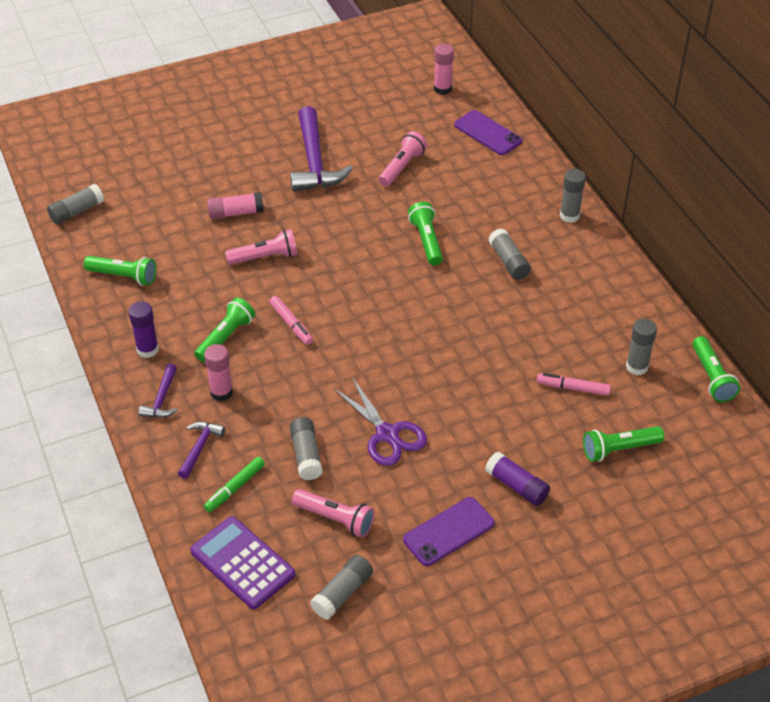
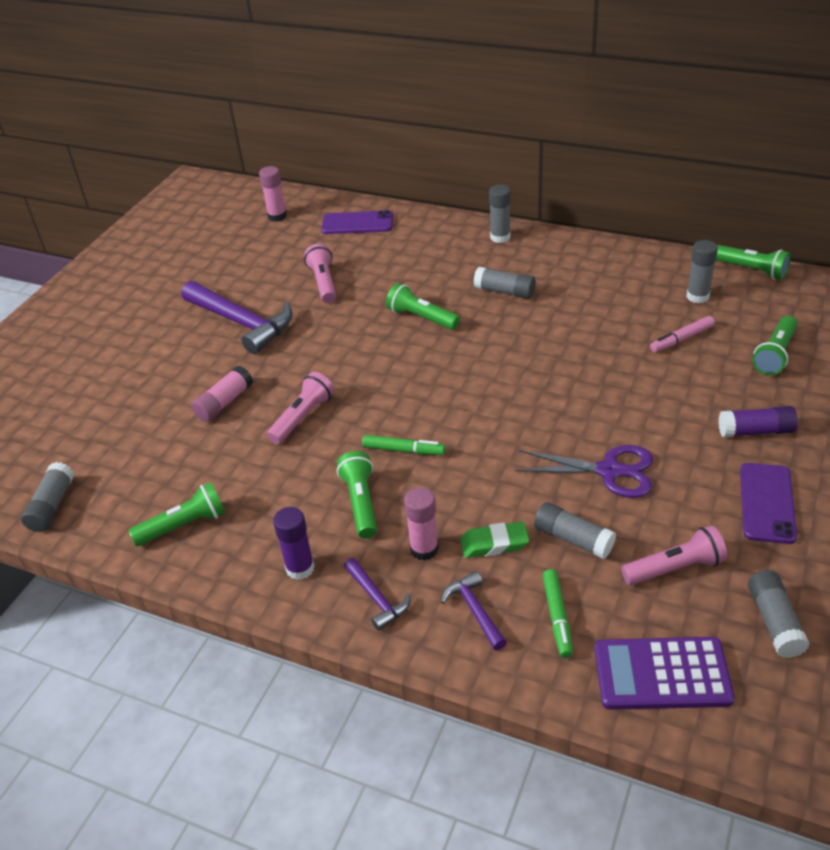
camera: 40 degrees left, 5 degrees down
(261, 421) = (494, 544): none -> green eraser
(291, 324) = (403, 450): pink marker -> green marker

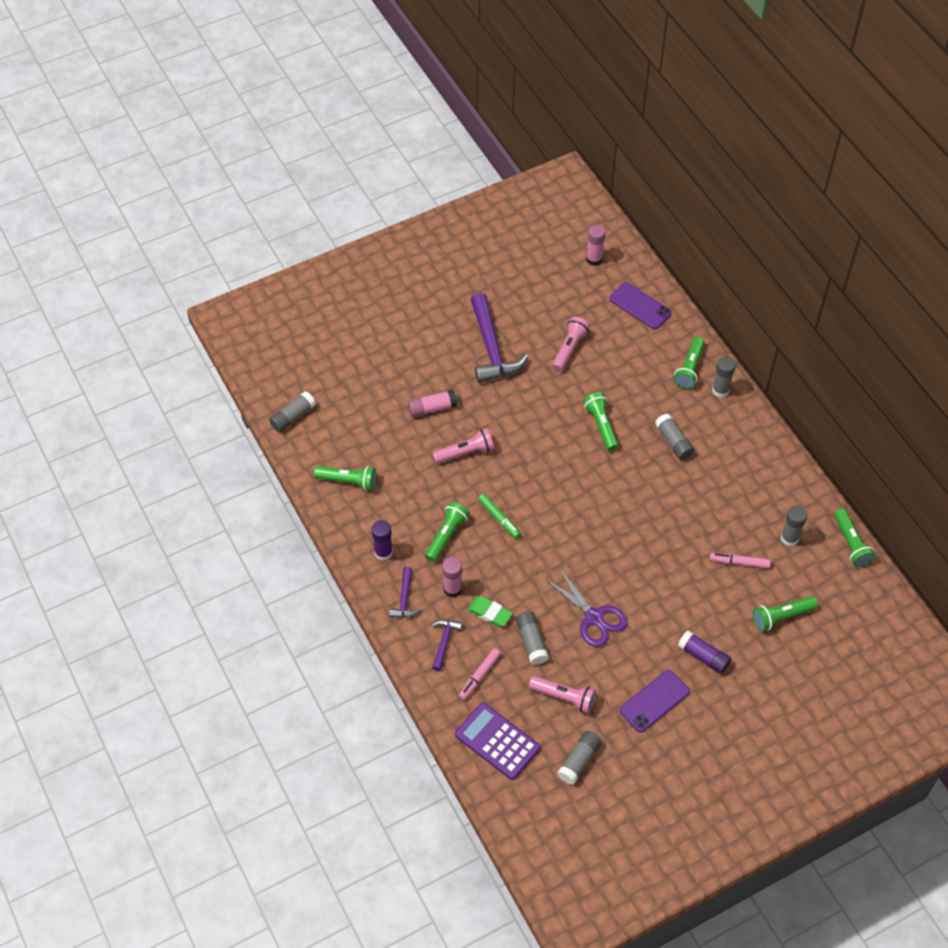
camera: 35 degrees right, 15 degrees up
(454, 238) = (689, 368): none -> green flashlight
(557, 617) = (479, 676): green marker -> pink marker

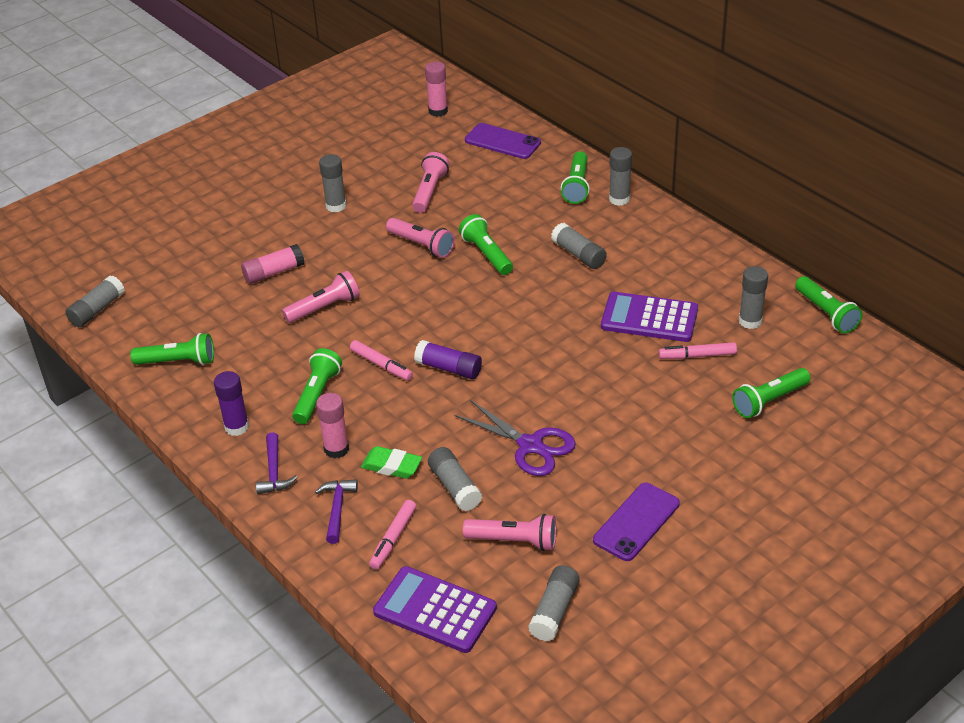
camera: 10 degrees left, 15 degrees down
(492, 348) = (336, 206): purple hammer -> grey glue stick
(499, 518) = (381, 365): green marker -> pink marker
(552, 405) = (421, 245): none -> pink flashlight
(703, 656) = (684, 461): purple glue stick -> purple glue stick (449, 368)
(712, 518) = (649, 318): none -> purple calculator

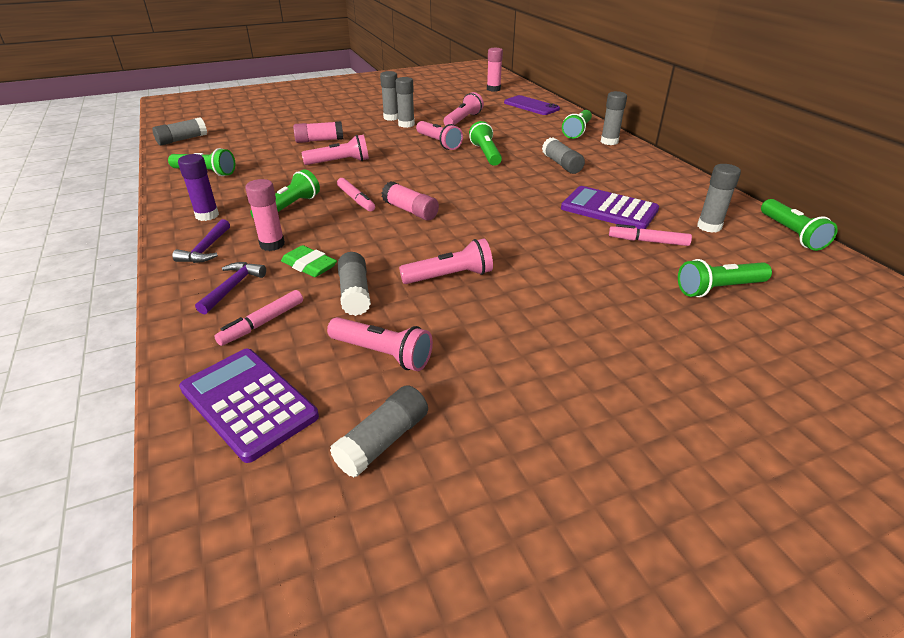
camera: 15 degrees right, 5 degrees down
(363, 216) = (406, 124): none -> grey glue stick
(449, 368) = (410, 211): purple glue stick -> pink glue stick
(530, 446) = (450, 276): purple scissors -> pink flashlight
(636, 522) = (530, 367): purple phone -> none

